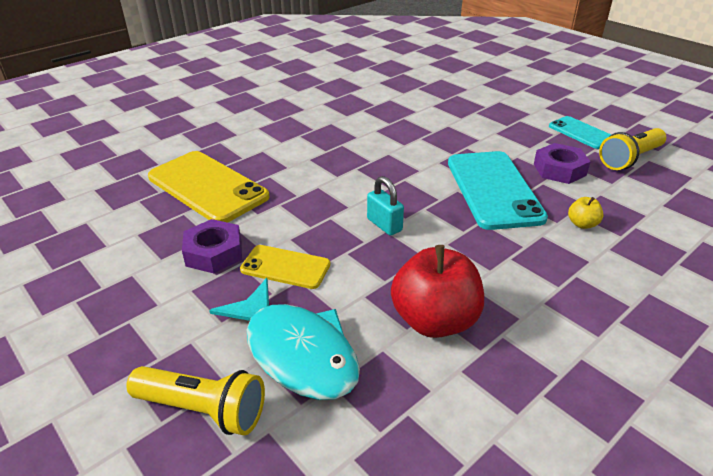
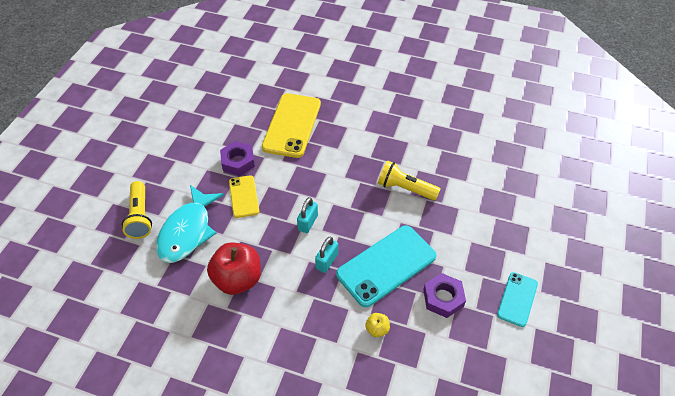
camera: 60 degrees right, 15 degrees up
(458, 229) = (327, 261): none -> turquoise padlock
(629, 159) = (497, 343): yellow flashlight -> yellow flashlight (405, 188)

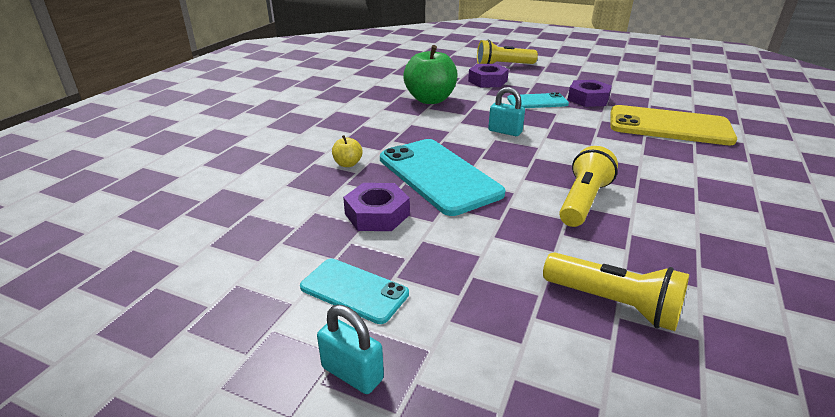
camera: 95 degrees right, 20 degrees down
(187, 231) = (487, 81): turquoise fish -> purple nut
(238, 279) = (430, 100): red apple -> green apple
(244, 196) = (537, 102): yellow phone -> turquoise phone
(327, 261) = (448, 140): turquoise padlock -> turquoise padlock (352, 373)
(494, 190) = (614, 304): none -> yellow flashlight

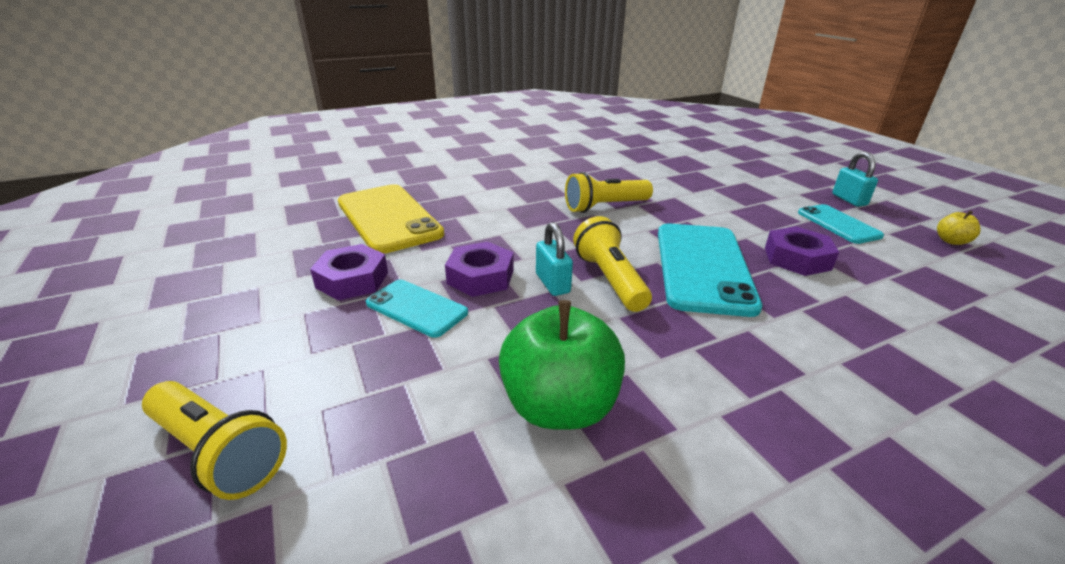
camera: 140 degrees left, 0 degrees up
(348, 164) = (809, 325): yellow apple -> yellow apple (951, 241)
(487, 81) = (369, 406): purple nut -> purple nut (480, 277)
(614, 304) = (677, 175): yellow flashlight -> yellow flashlight (610, 279)

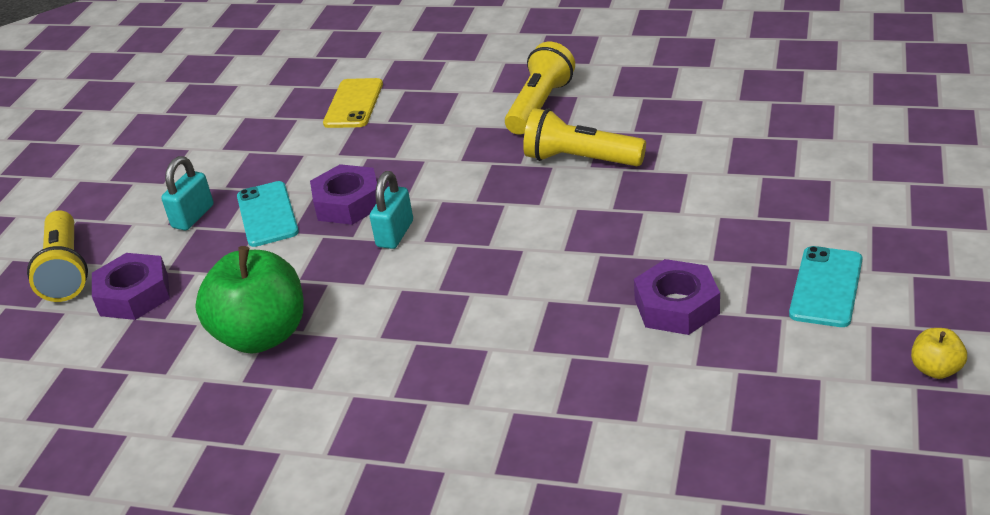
camera: 45 degrees right, 5 degrees up
(352, 280) = (253, 167): purple nut -> purple nut (134, 295)
(388, 218) = (354, 104): yellow phone -> yellow phone, size x0.55
(610, 279) = (448, 250): yellow flashlight -> yellow flashlight (540, 105)
(703, 267) = (556, 274): turquoise phone -> none
(849, 200) = (928, 260): turquoise padlock -> turquoise padlock (193, 216)

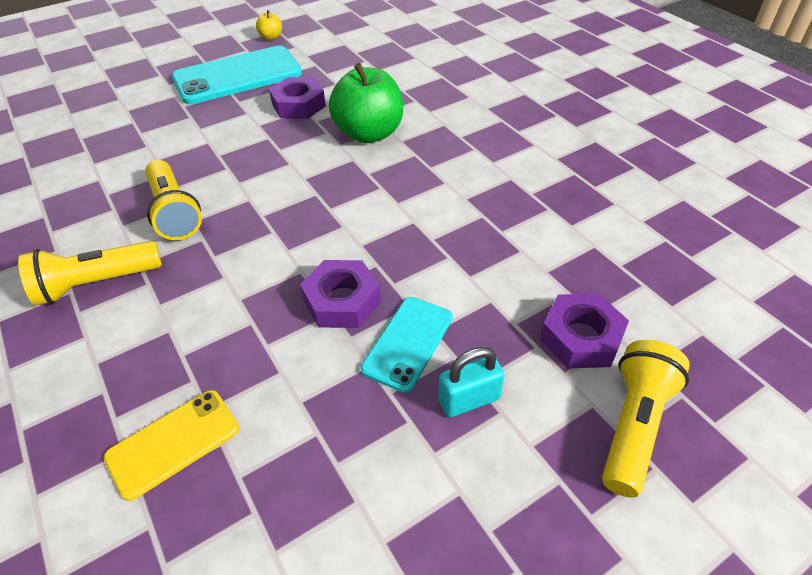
camera: 140 degrees left, 10 degrees up
(262, 335) = (510, 230): green apple -> green apple (369, 133)
(395, 234) = (350, 244): turquoise padlock -> none
(826, 287) = (238, 76): turquoise phone -> turquoise phone, size x1.80

